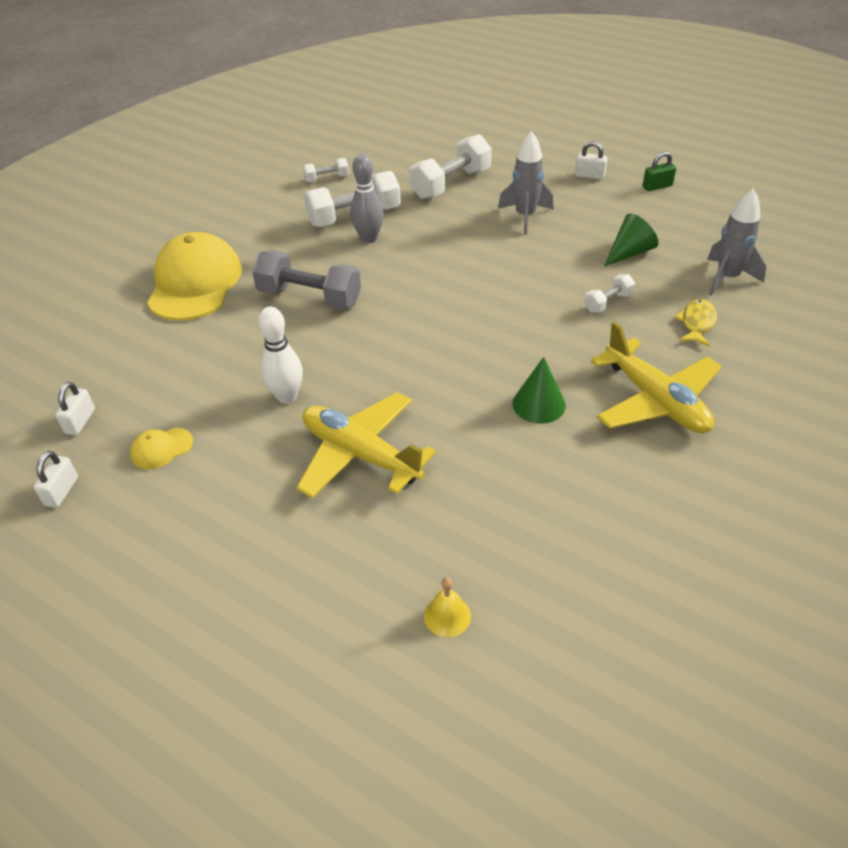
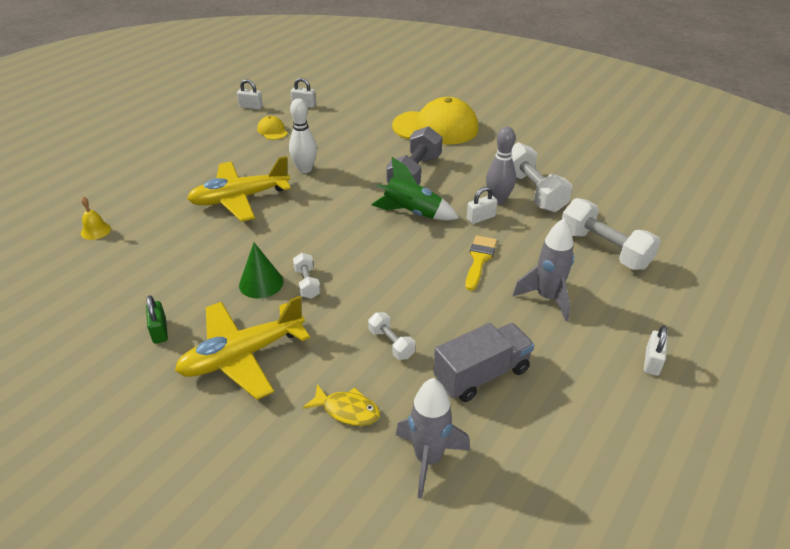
camera: 90 degrees right, 5 degrees down
(327, 178) = (595, 176): white dumbbell -> white dumbbell (307, 283)
(360, 454) = (240, 199): yellow plane -> yellow plane turned 150 degrees counterclockwise
(395, 297) = (412, 213): none -> green rocket
(403, 250) = (481, 218): none -> white padlock
(474, 252) = (479, 259): none -> yellow brush
(629, 252) = (481, 375): green cone -> grey truck
(657, 186) = (641, 428): green padlock -> green padlock (159, 331)

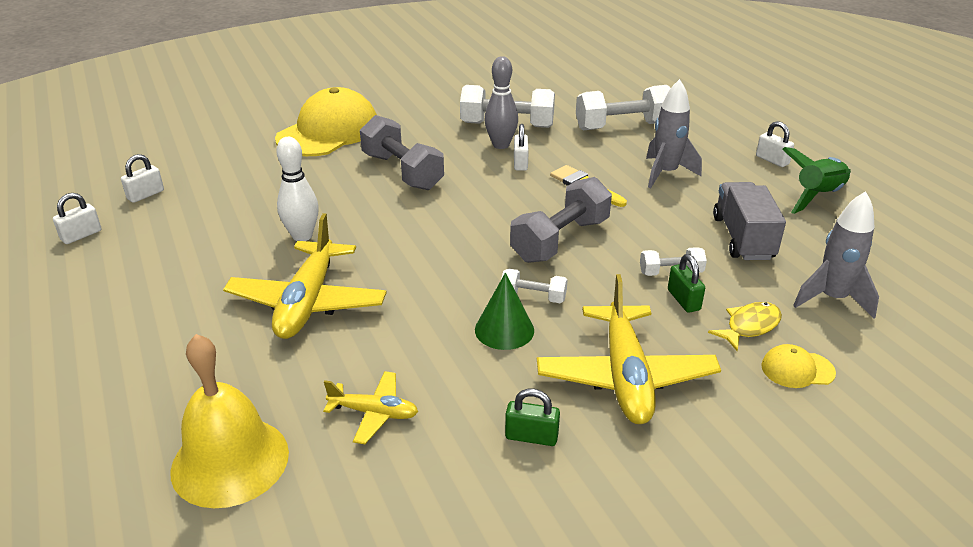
camera: 60 degrees left, 5 degrees down
(95, 231) = (230, 461): yellow bell -> yellow bell, size x2.26
(153, 262) = (374, 413): none -> yellow plane
(272, 131) = (174, 235): yellow cap -> yellow cap (797, 369)
(357, 361) = (683, 300): none -> green padlock
(389, 272) = (560, 240): none -> grey dumbbell
(412, 213) = (472, 196): green rocket -> green rocket (817, 197)

